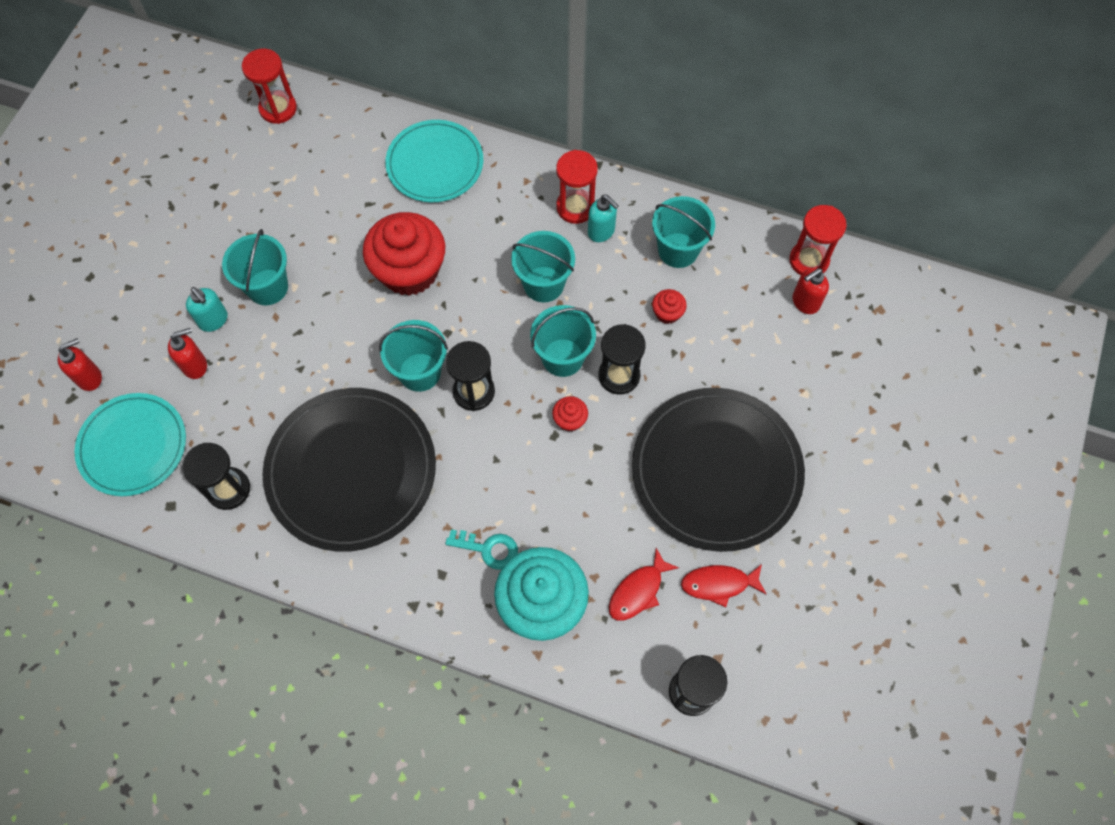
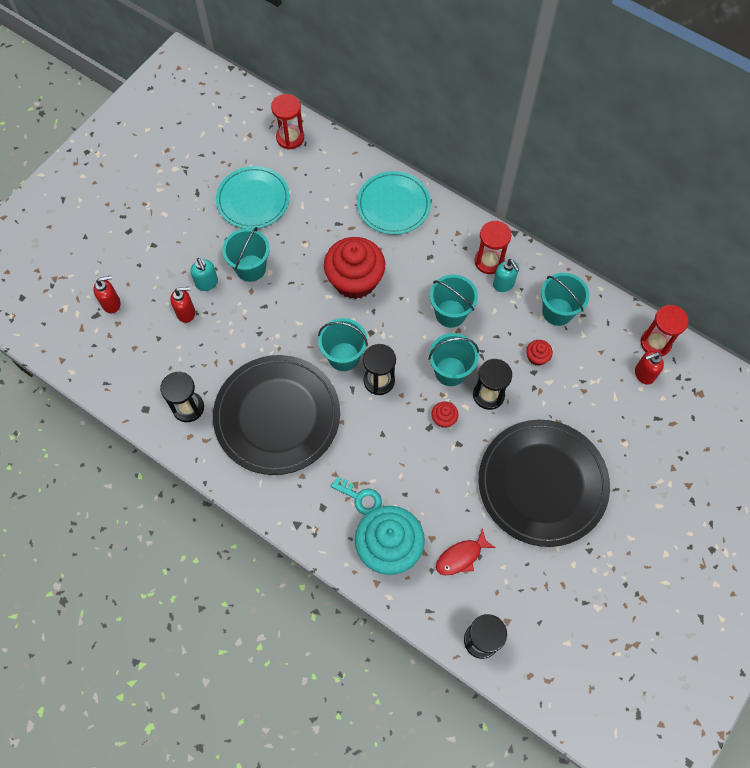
camera: 15 degrees right, 0 degrees up
(133, 446) = (130, 360): turquoise plate -> turquoise plate (253, 199)
(719, 584) = (522, 567): red fish -> none

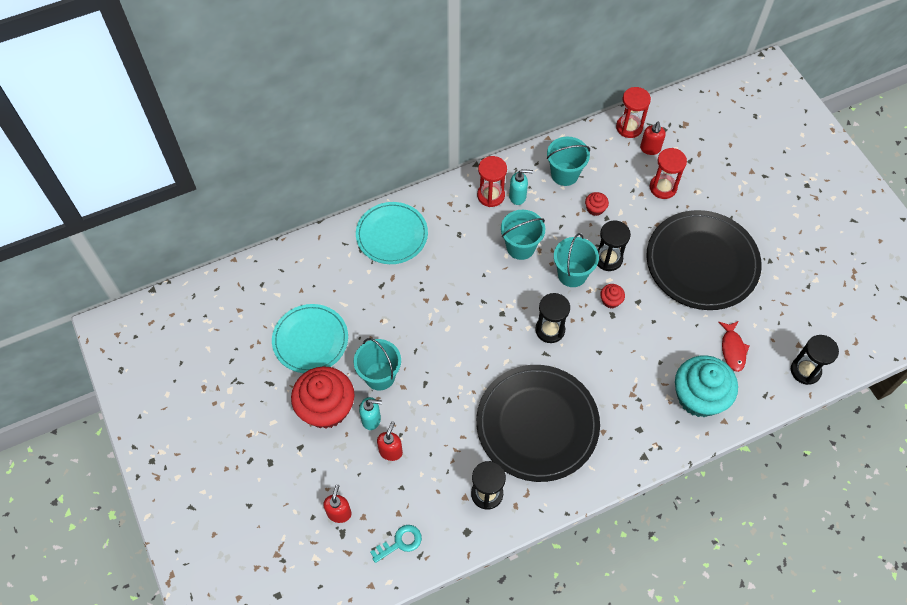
camera: 60 degrees left, 5 degrees down
(290, 138) = (267, 279): red hourglass -> red hourglass (663, 187)
(344, 356) = (512, 345): turquoise bucket -> none
(355, 280) = (445, 300): red cupcake -> red cupcake (326, 408)
(360, 498) = (646, 396): turquoise key -> turquoise key (400, 542)

